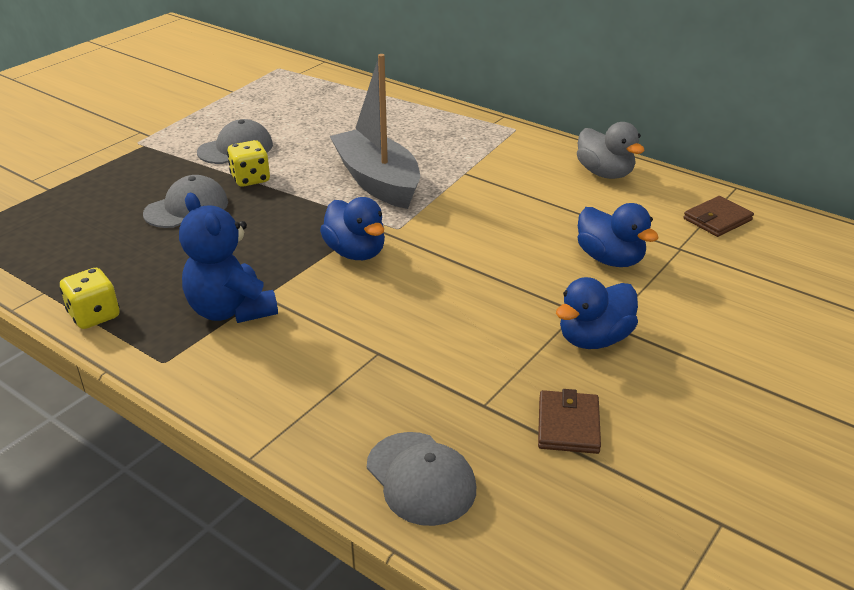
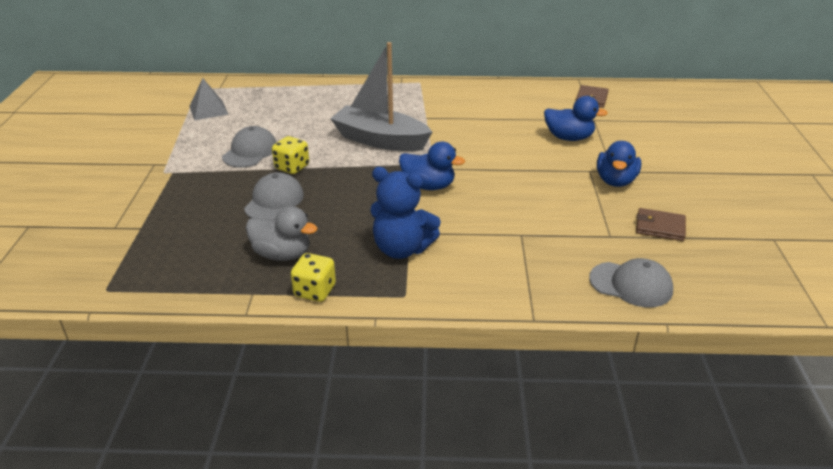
camera: 35 degrees left, 0 degrees up
(257, 93) = (208, 110): none -> grey pyramid
(568, 425) = (660, 227): brown wallet -> brown wallet turned 45 degrees counterclockwise
(605, 173) = (504, 92): grey duck -> grey duck (282, 254)

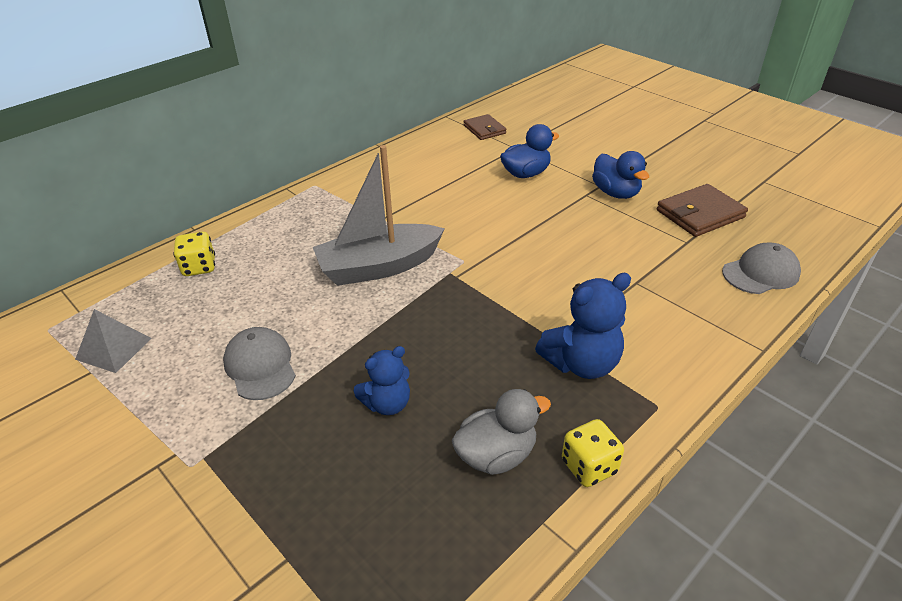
camera: 45 degrees left, 5 degrees up
(274, 201) = (387, 404): grey cap -> blue teddy bear
(292, 167) = (340, 353): yellow dice -> yellow dice (199, 267)
(428, 186) = (498, 286): blue duck -> none
(660, 227) = (700, 214): brown wallet -> brown wallet, size x1.55

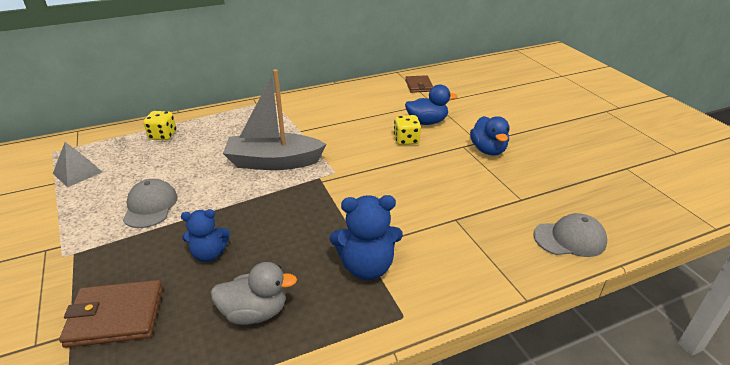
camera: 20 degrees right, 5 degrees down
(589, 467) = (315, 343): yellow dice -> yellow dice (406, 140)
(700, 214) = (549, 181): brown wallet -> brown wallet (116, 316)

